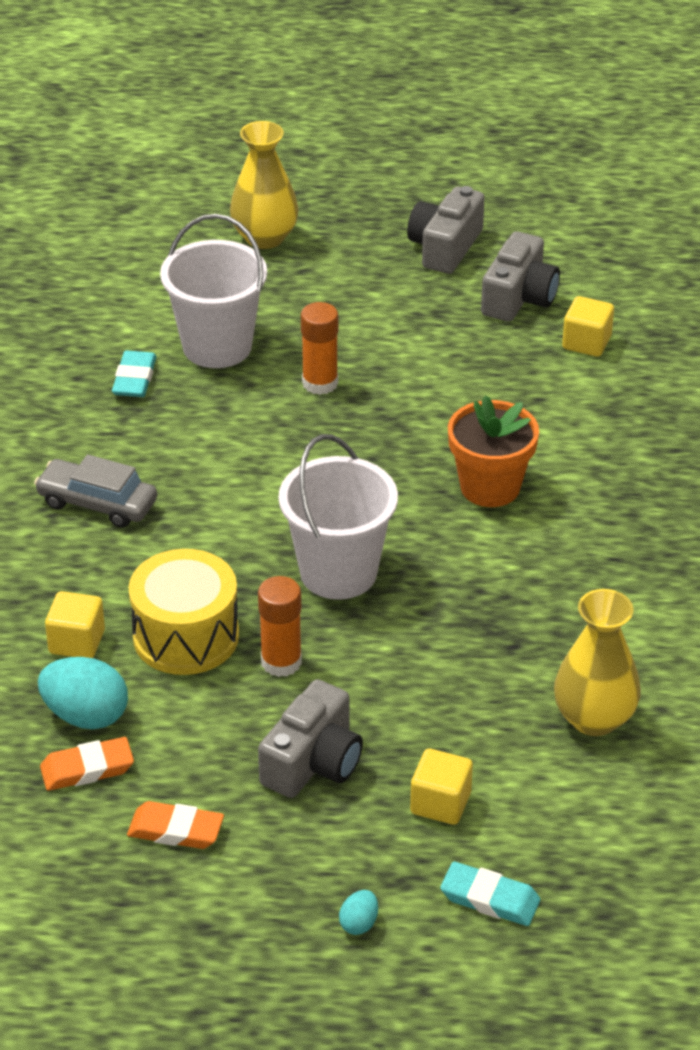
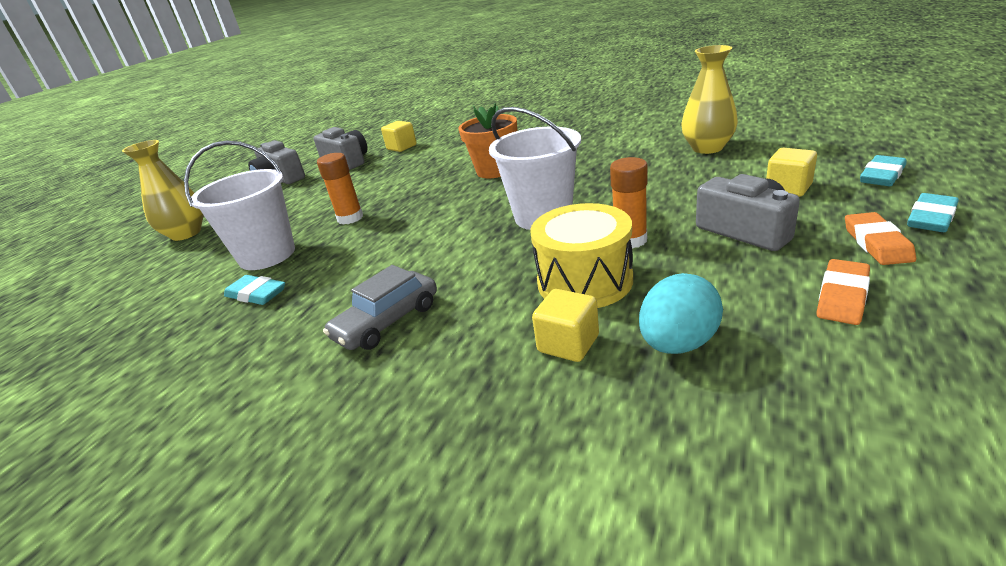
camera: 65 degrees left, 10 degrees down
(87, 769) = (759, 346): orange eraser -> orange eraser (876, 243)
(359, 923) = (931, 218): turquoise egg -> turquoise eraser

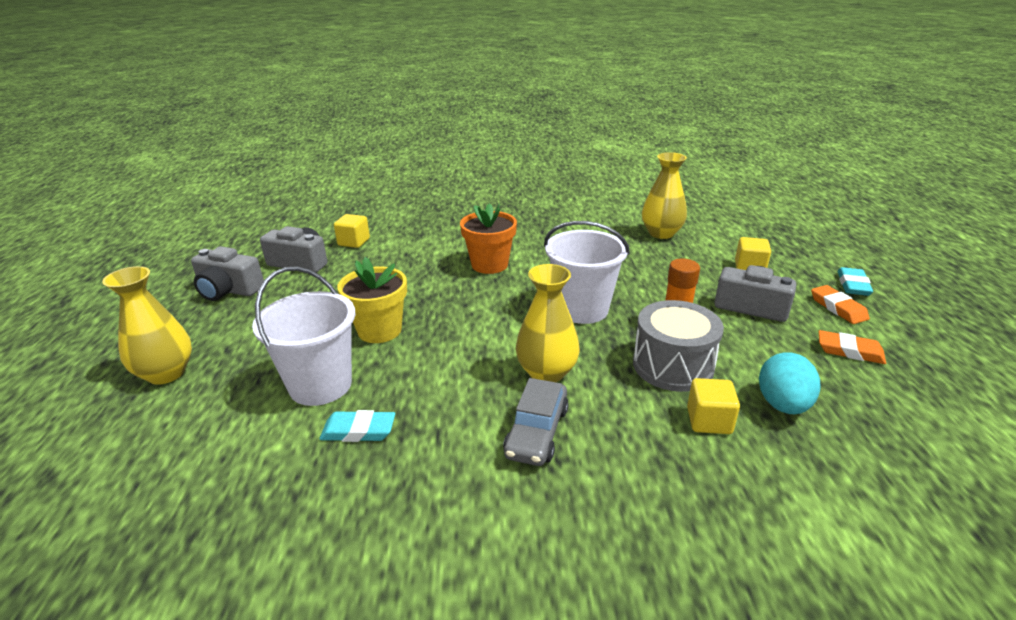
camera: 30 degrees left, 0 degrees up
(350, 218) = (379, 330): orange glue stick -> yellow flower pot
(450, 270) = (546, 372): none -> yellow vase
(584, 281) = (672, 365): yellow drum -> grey drum
(842, 296) = (849, 351): orange eraser -> orange eraser turned 75 degrees counterclockwise
(882, 175) = (800, 253): turquoise eraser -> none

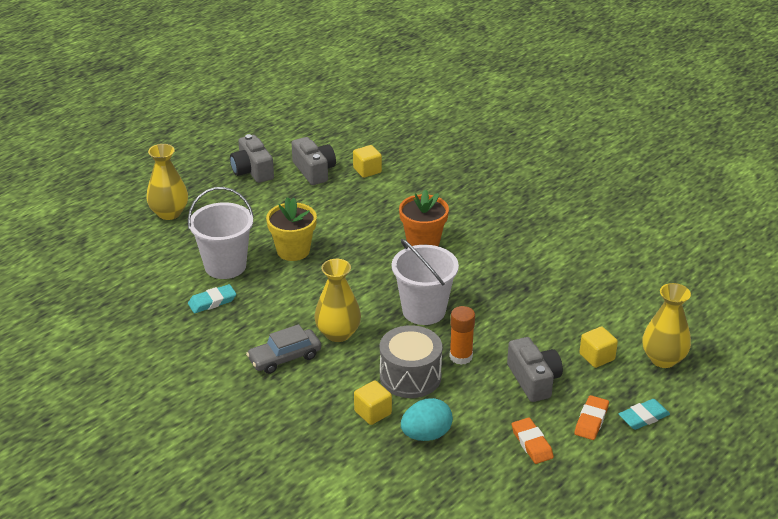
camera: 45 degrees right, 5 degrees up
(358, 431) = (212, 302): turquoise eraser -> turquoise eraser turned 75 degrees counterclockwise
(661, 233) = (592, 290): yellow vase -> yellow vase (663, 359)

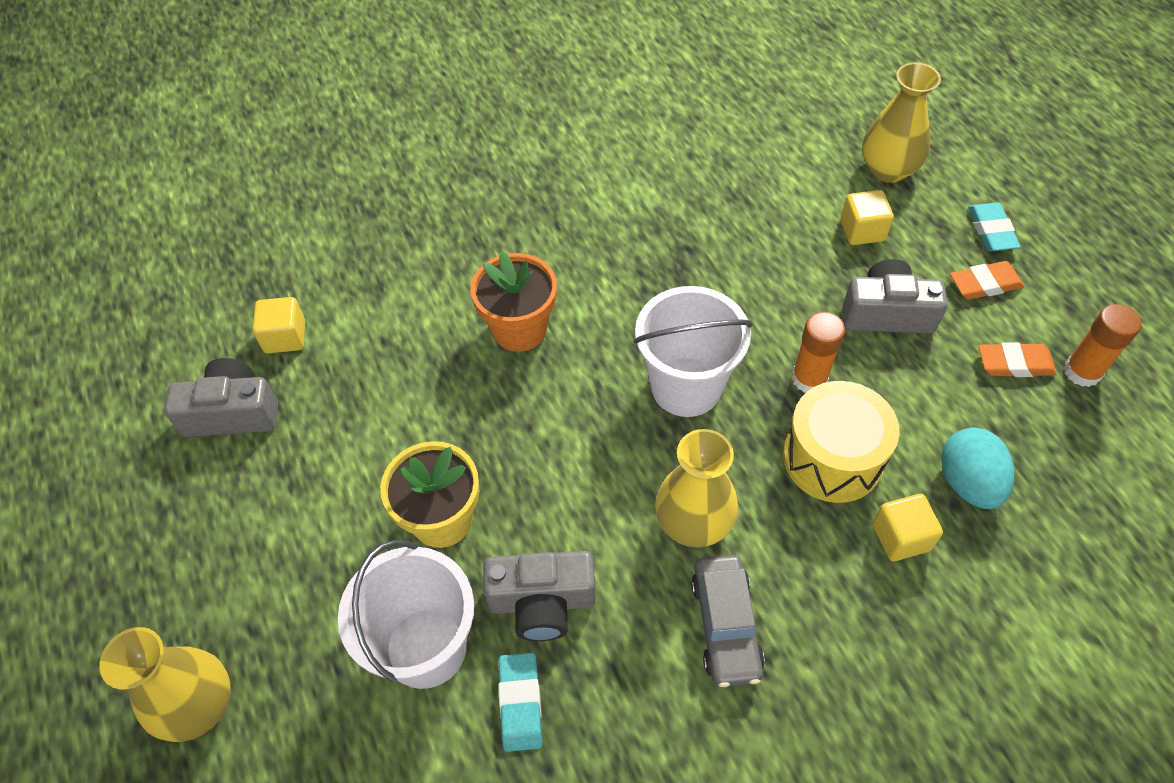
camera: 65 degrees left, 20 degrees up
(252, 171) = (162, 511): grey camera -> grey camera (542, 602)
(410, 376) = (832, 458): grey drum -> yellow drum
(546, 476) = (1082, 372): none -> orange glue stick
(591, 420) = (985, 284): orange eraser -> orange eraser turned 60 degrees counterclockwise

